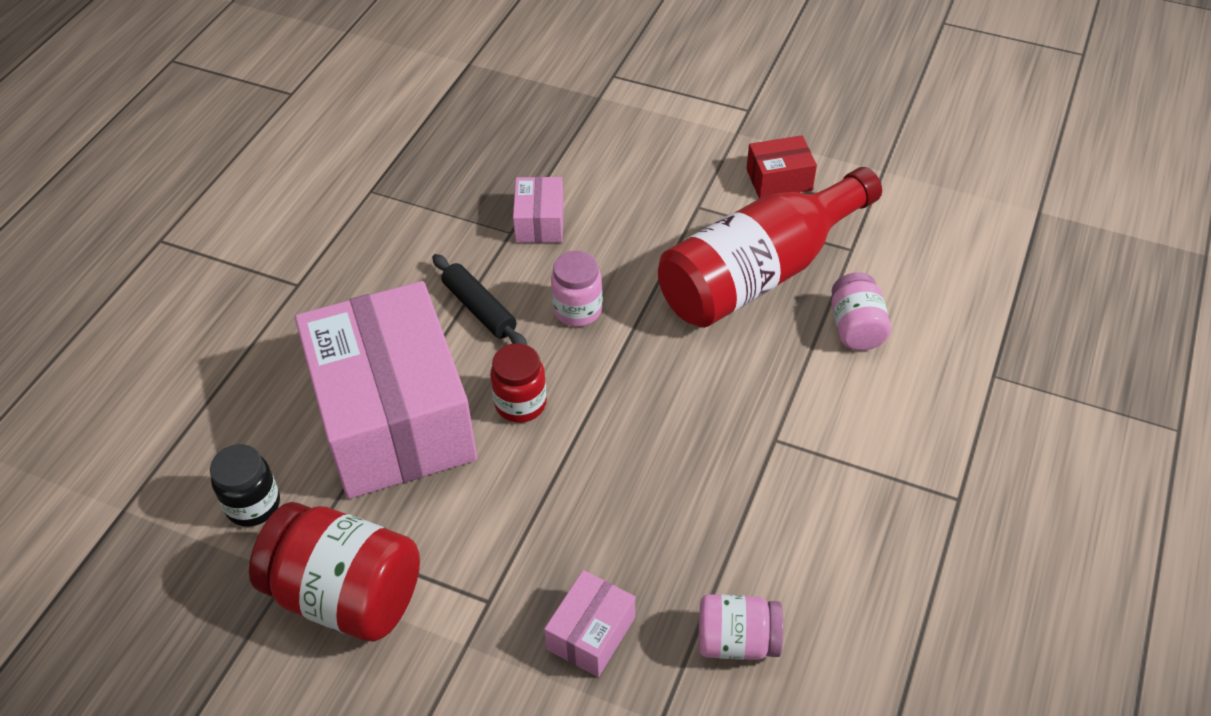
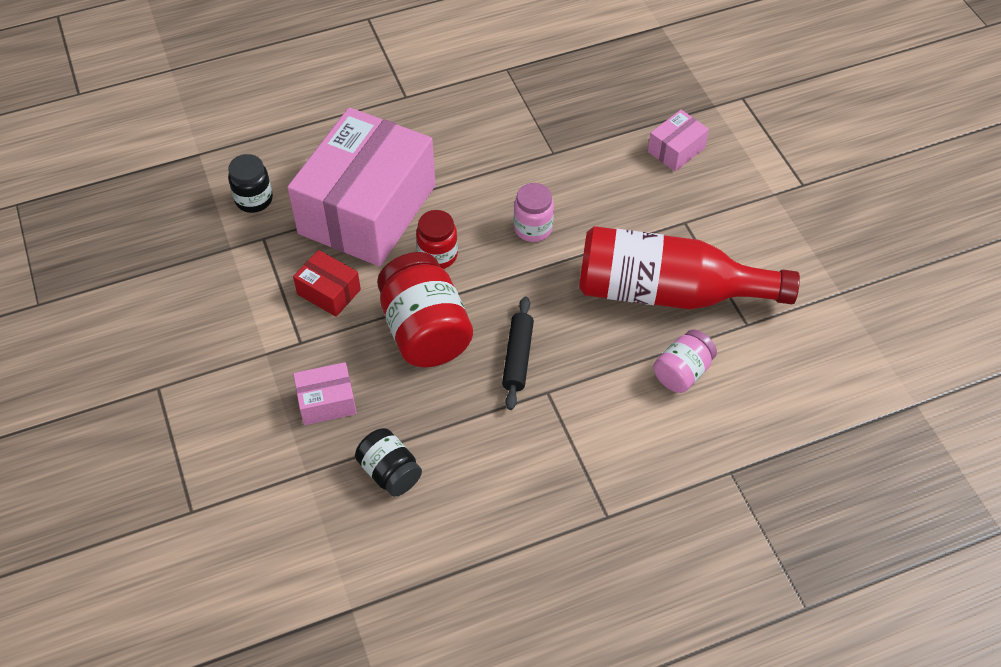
camera: 45 degrees right, 5 degrees up
(346, 595) = (243, 281): red jar -> red jar (425, 331)
(479, 309) = (481, 185): black rolling pin -> black rolling pin (517, 357)
(540, 222) = (577, 159): pink box -> pink box (676, 150)
(737, 641) = (390, 472): pink jar -> black jar
(779, 179) = (760, 245): red box -> red box (329, 292)

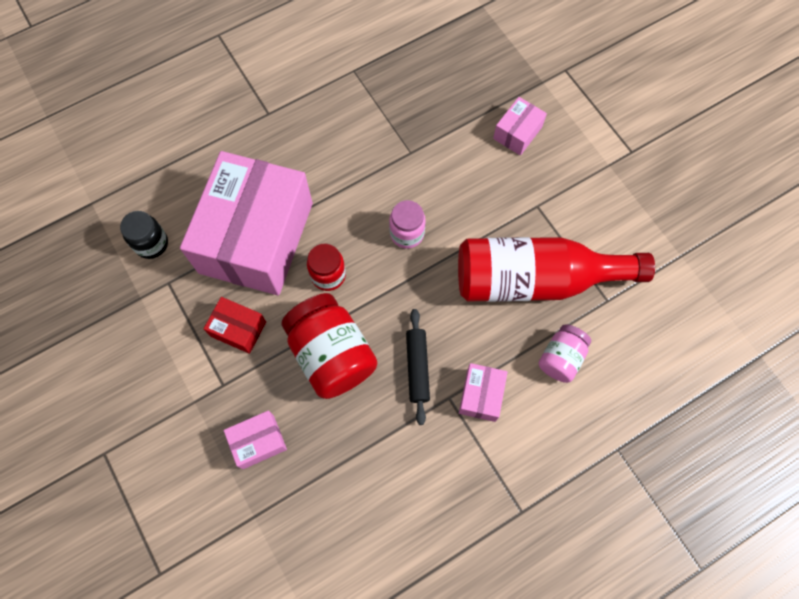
camera: 10 degrees left, 15 degrees up
(390, 472) = (327, 502): black jar -> none
(584, 395) = (481, 395): none -> pink box

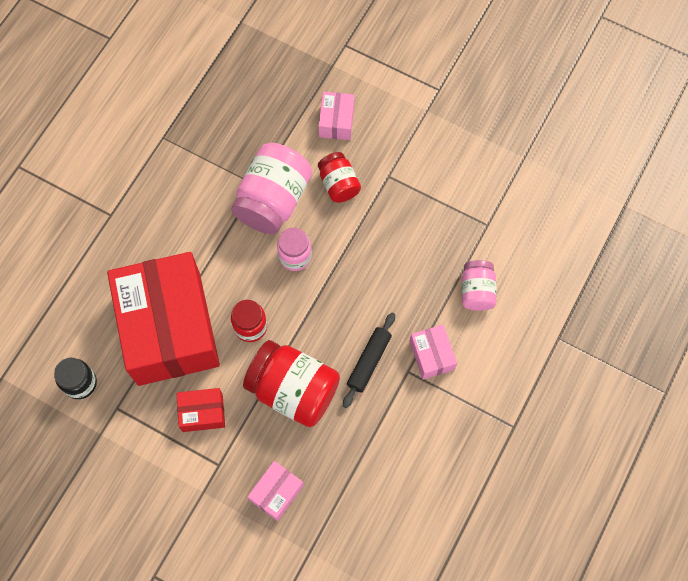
camera: 30 degrees left, 0 degrees up
(256, 238) = (169, 328): pink box -> red box
(417, 173) = (273, 200): none -> pink jar
(417, 367) = (369, 361): black rolling pin -> black rolling pin turned 60 degrees clockwise
(486, 190) = (339, 184): none -> red jar
(535, 280) = (421, 239): red bottle -> none

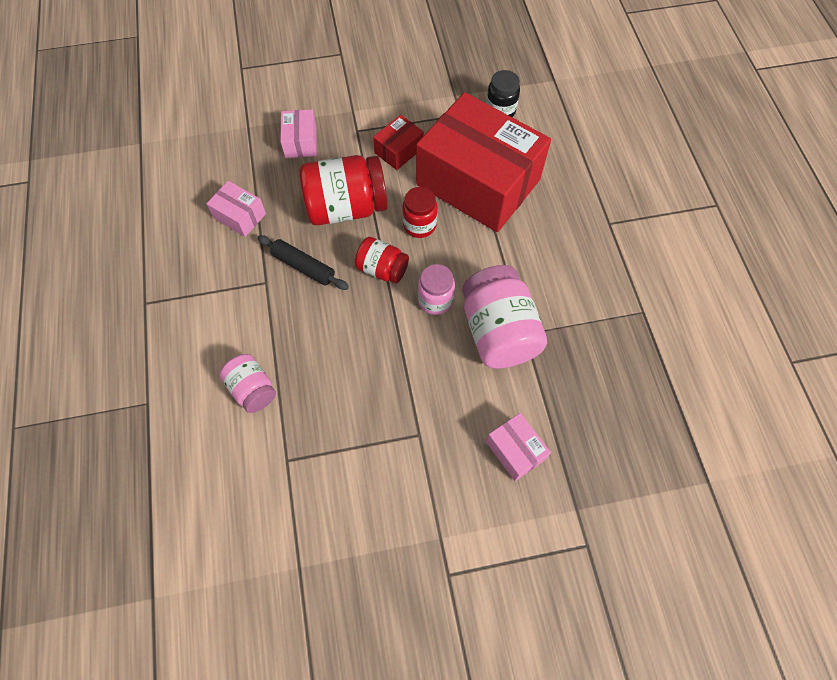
camera: 140 degrees right, 5 degrees down
(339, 184) = (456, 390): red jar -> red jar (382, 269)
(369, 361) = (304, 266): black rolling pin -> black rolling pin turned 45 degrees counterclockwise
(432, 355) = (254, 308): pink box -> pink box (240, 216)

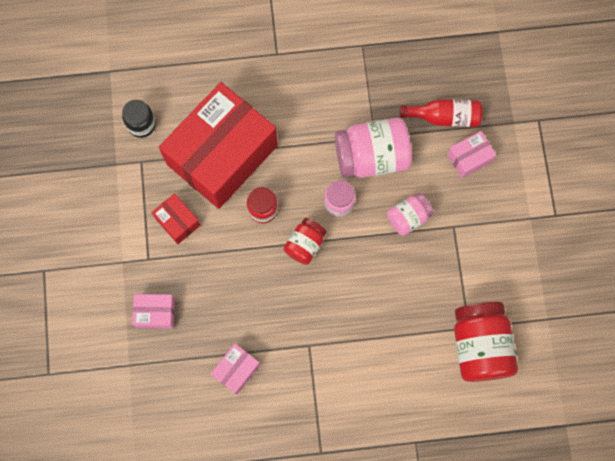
camera: 85 degrees left, 10 degrees up
(252, 389) = (408, 355): pink jar -> pink jar (408, 217)
(304, 266) = (296, 312): black rolling pin -> none
(346, 207) = (237, 273): red jar -> red jar (479, 346)
(567, 415) = (444, 117): none -> red bottle

